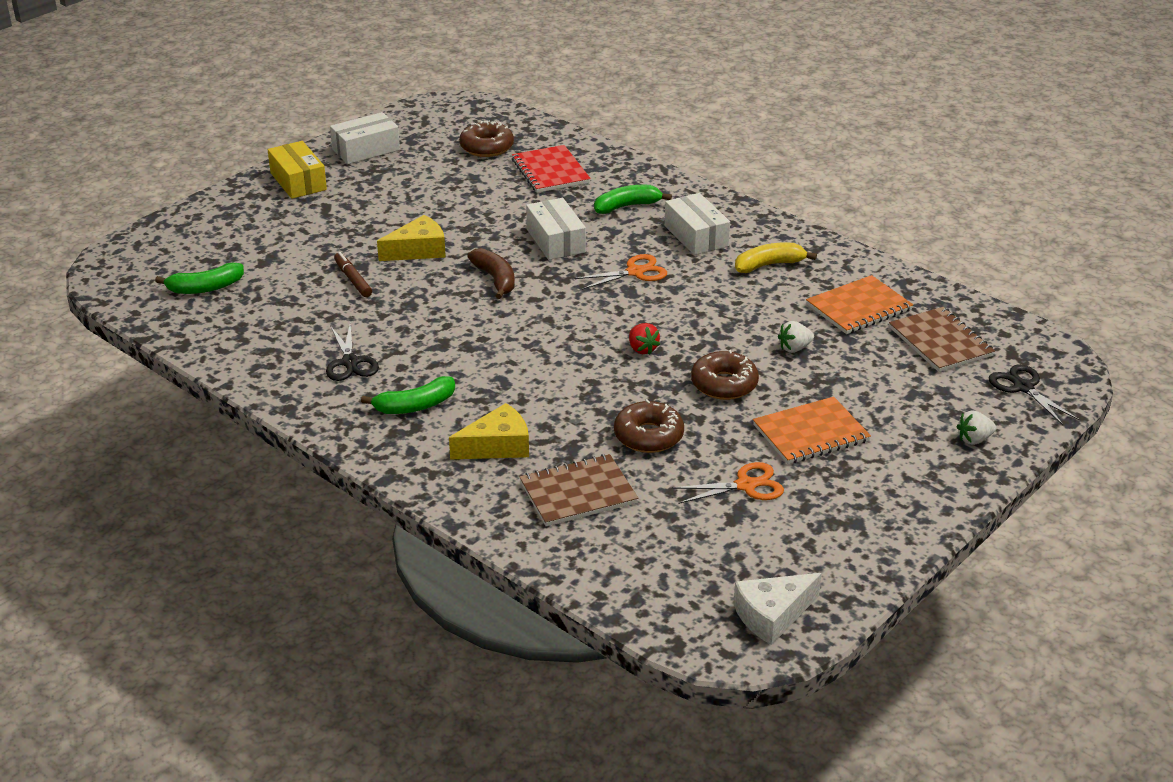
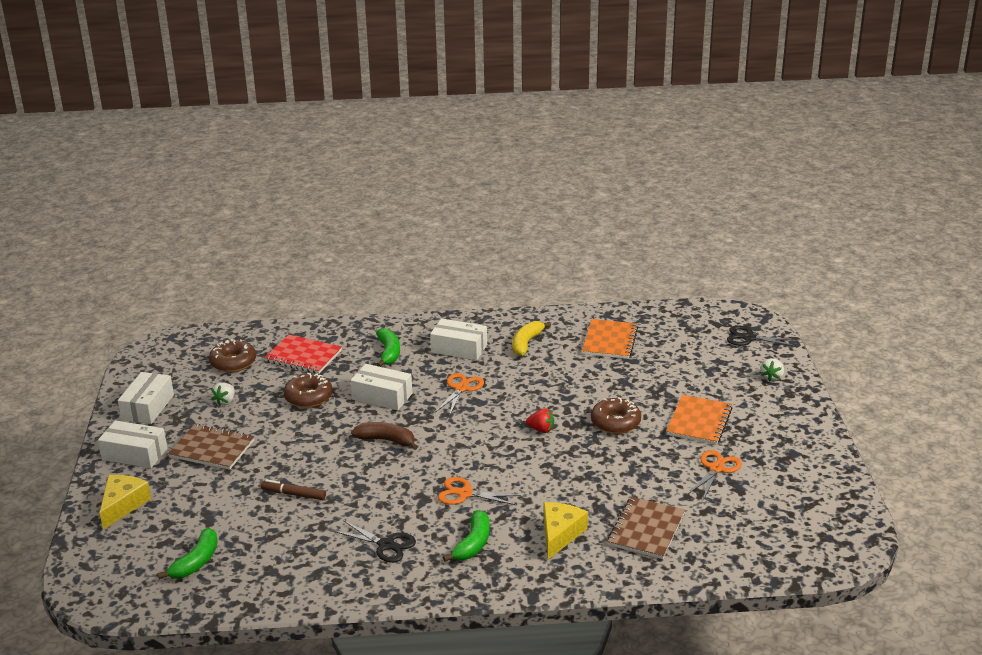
camera: 45 degrees left, 5 degrees down
(298, 181) = (134, 454): yellow box -> white box
(418, 250) = (304, 451): yellow cheese -> yellow cheese (123, 505)
(480, 362) = (465, 494): none -> orange scissors
(627, 206) = (389, 353): green banana -> green banana turned 150 degrees clockwise
(648, 436) = (627, 475): brown donut -> brown donut (308, 397)
(772, 615) = (837, 524): white cheese -> none
(794, 348) = (616, 381): white strawberry -> white strawberry (225, 401)
(940, 342) = (676, 337): brown notebook -> brown notebook (212, 449)

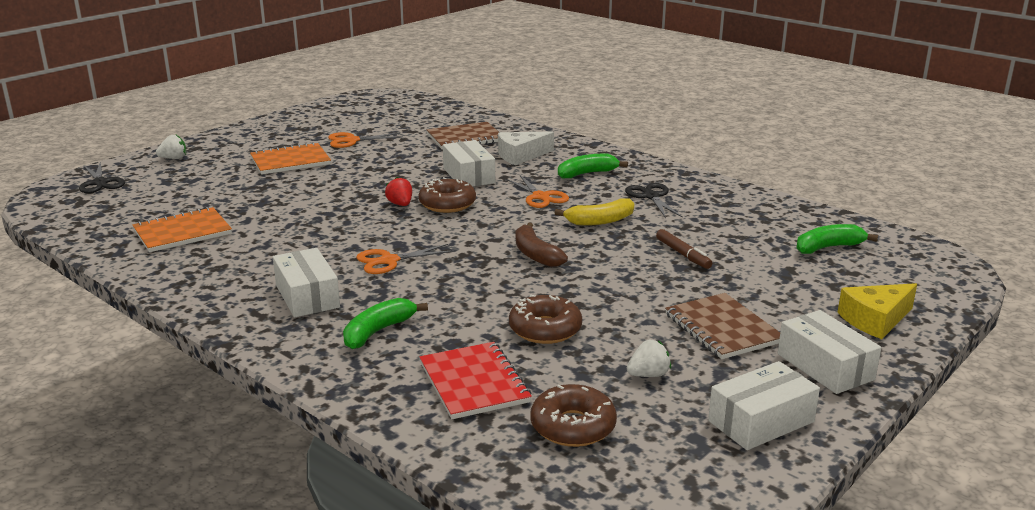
camera: 135 degrees left, 5 degrees down
(382, 396) = (471, 291): white box -> white box (468, 175)
(526, 343) = (243, 267): yellow banana -> yellow banana (600, 221)
(560, 534) = (521, 156): yellow cheese -> white cheese
(615, 422) = (340, 184): brown donut -> brown donut (447, 204)

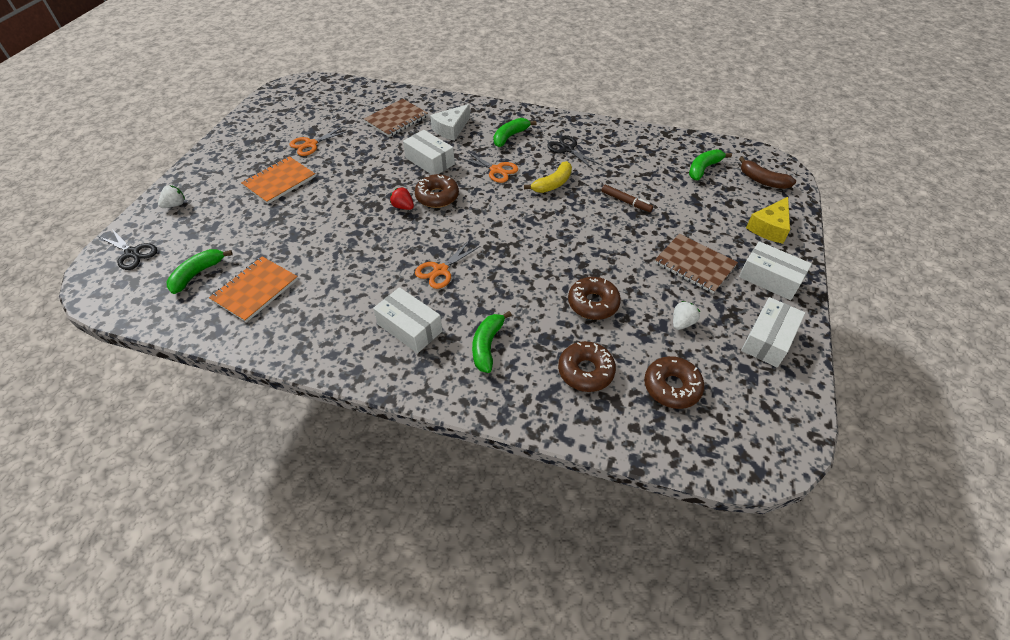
camera: 25 degrees left, 25 degrees up
(142, 209) = (197, 274): none -> green banana
(474, 383) = (585, 371): red notebook -> brown donut
(535, 254) = (535, 231): brown banana -> brown banana (762, 180)

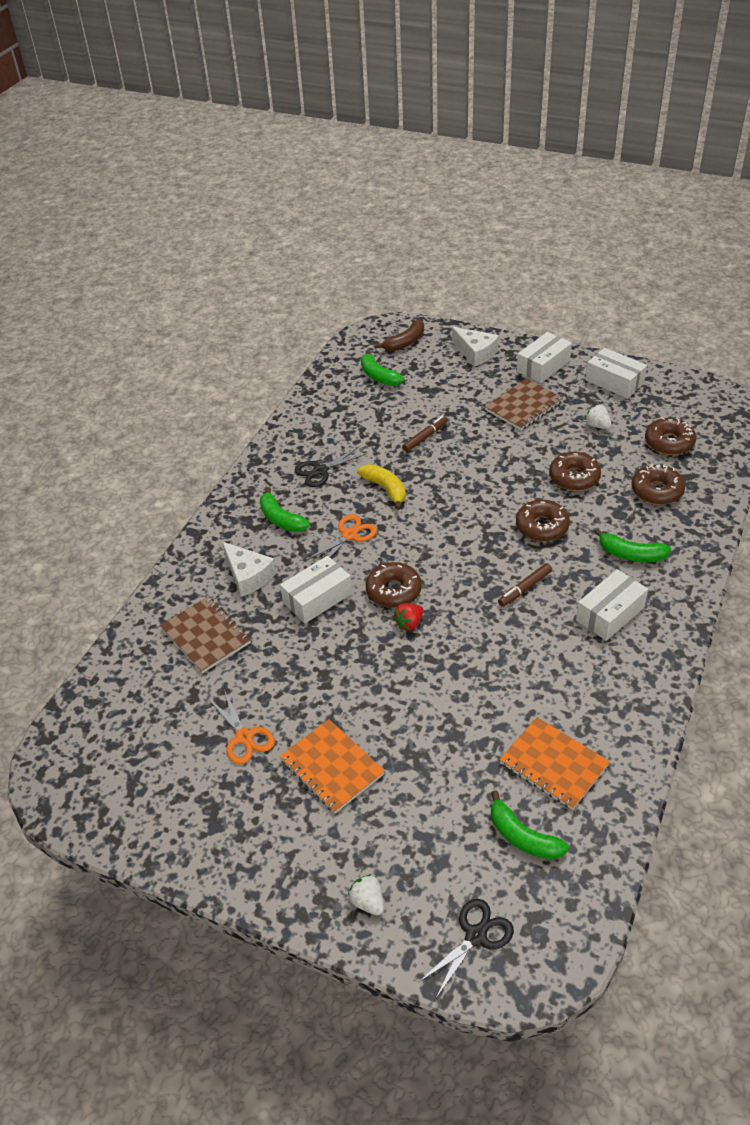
camera: 80 degrees left, 5 degrees down
(440, 270) = (525, 588): orange scissors -> brown marker
(519, 280) = (542, 527): none -> brown donut
(769, 227) = (475, 353): yellow cheese -> white cheese

